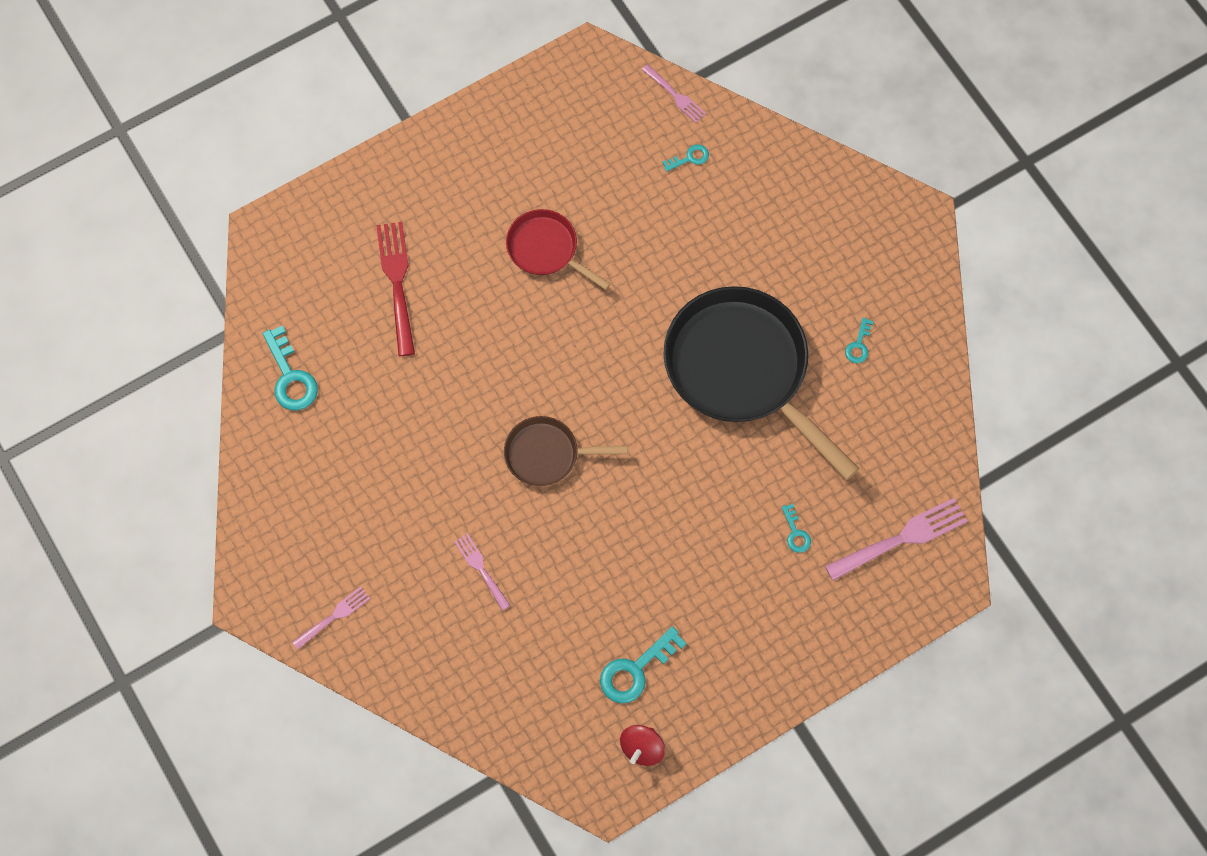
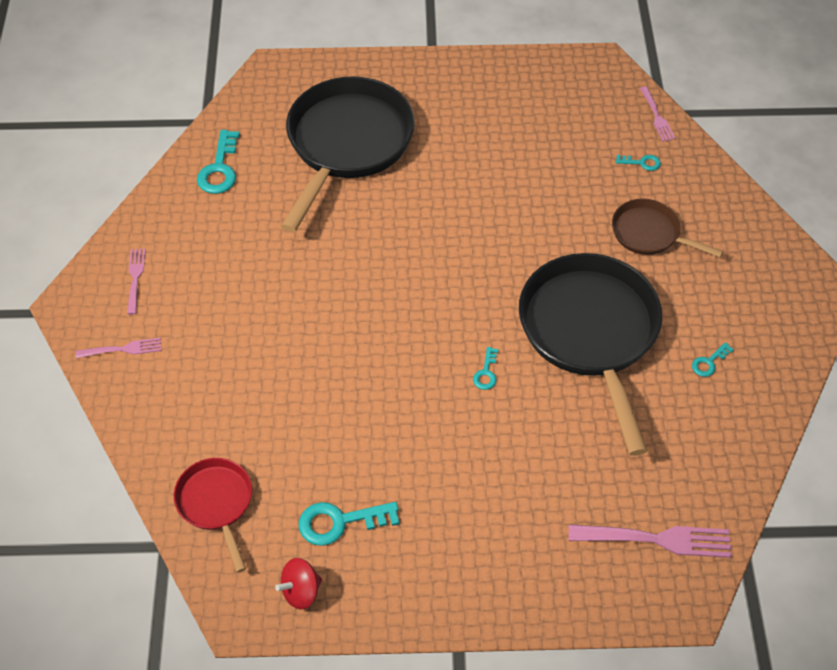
camera: 30 degrees right, 15 degrees down
(397, 282) = (347, 144): red fork -> black pan
(481, 569) = (265, 374): pink fork -> pink fork (135, 278)
(546, 249) = (480, 173): red pan -> red pan (216, 503)
(547, 454) = (380, 316): brown pan -> brown pan (649, 233)
(795, 532) = (558, 484): turquoise key -> turquoise key (486, 372)

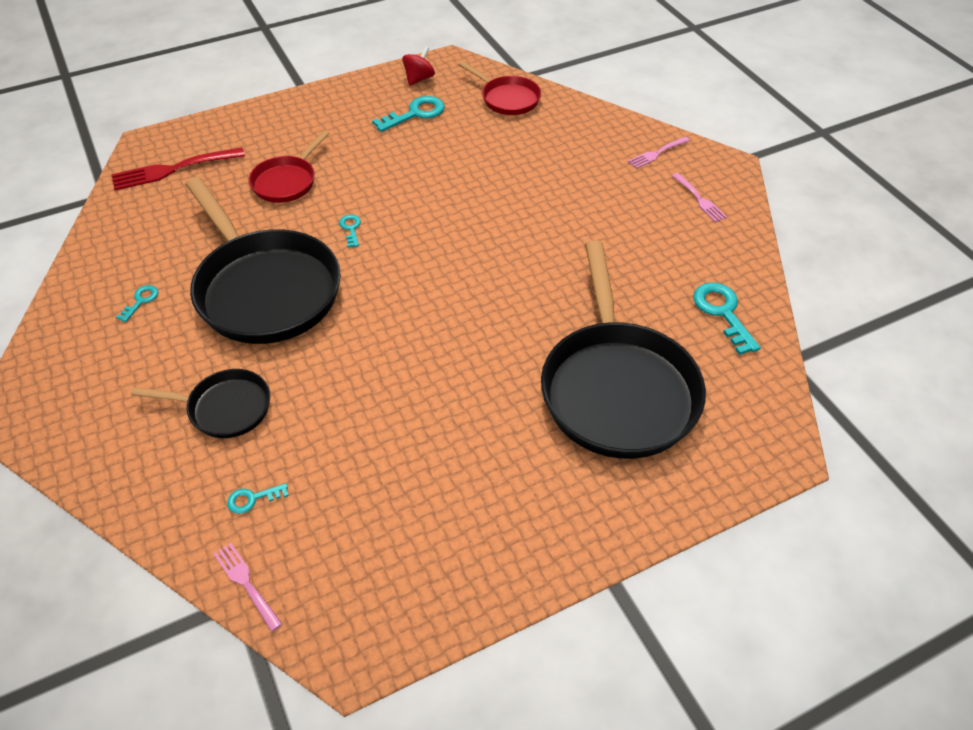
camera: 155 degrees right, 5 degrees down
(531, 466) = (286, 181): none -> red pan
(649, 233) = (225, 408): brown pan -> black pan
(657, 539) = (173, 169): pink fork -> red fork

